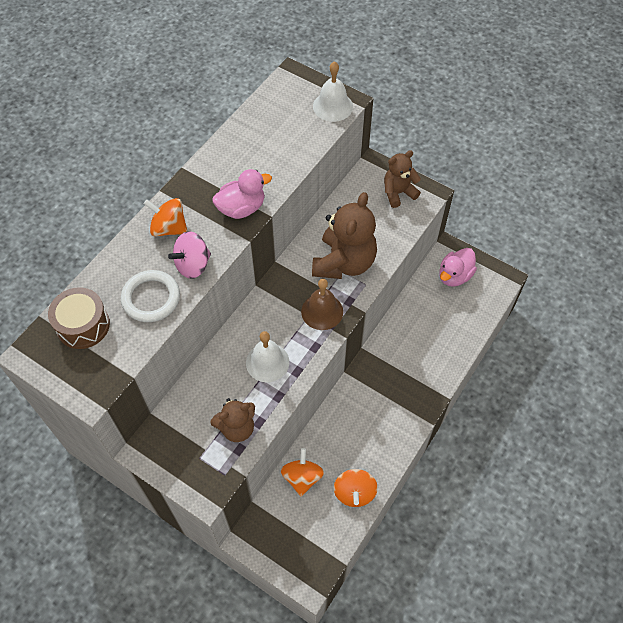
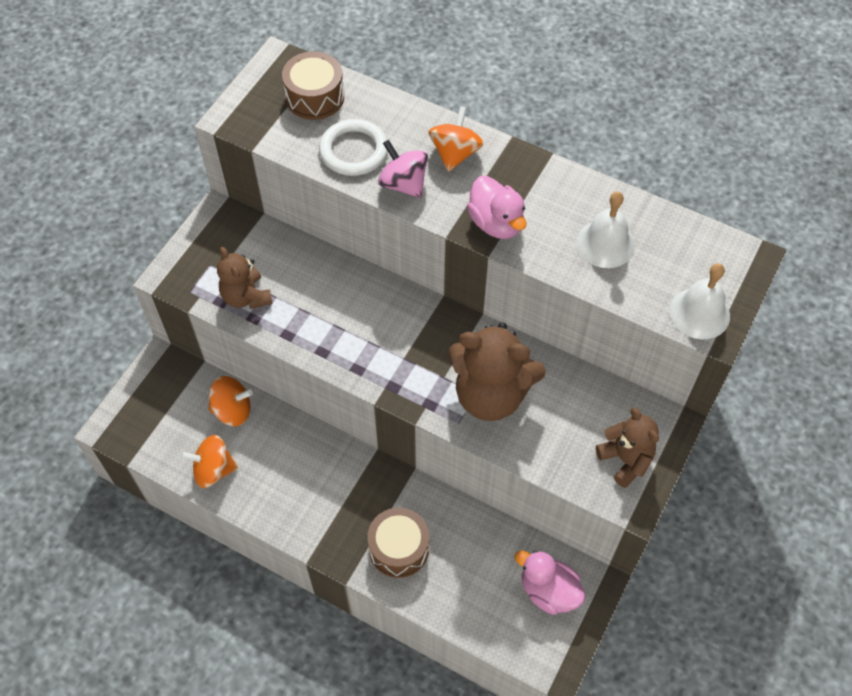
camera: 85 degrees right, 0 degrees up
(267, 362) = (333, 319): white bell -> white bell (605, 244)
(322, 311) = (411, 373): brown bell -> none
(423, 362) = (399, 548): none -> brown drum

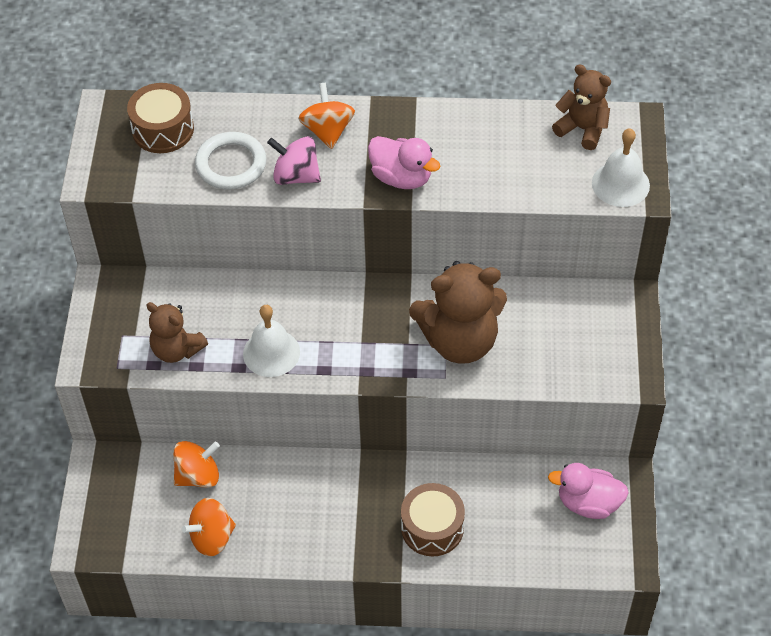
camera: 25 degrees left, 5 degrees down
(605, 244) = (508, 157): white bell -> white bell (271, 352)
(625, 460) = (609, 346): brown teddy bear -> brown teddy bear (582, 129)

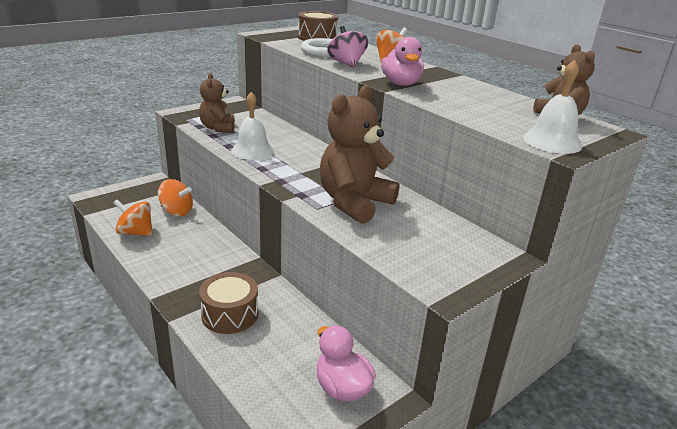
camera: 45 degrees right, 25 degrees down
(459, 341) = (354, 203): brown teddy bear -> brown teddy bear turned 90 degrees clockwise

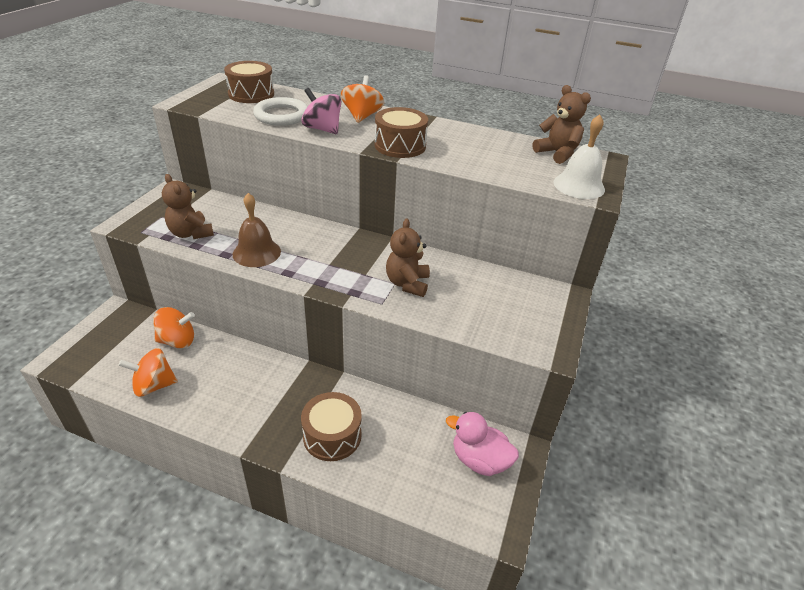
camera: 30 degrees left, 10 degrees up
(252, 151) = (256, 252): white bell -> brown bell
(354, 203) = (407, 284): brown teddy bear -> brown teddy bear, size x0.59
(401, 84) = (400, 146): pink duck -> brown drum

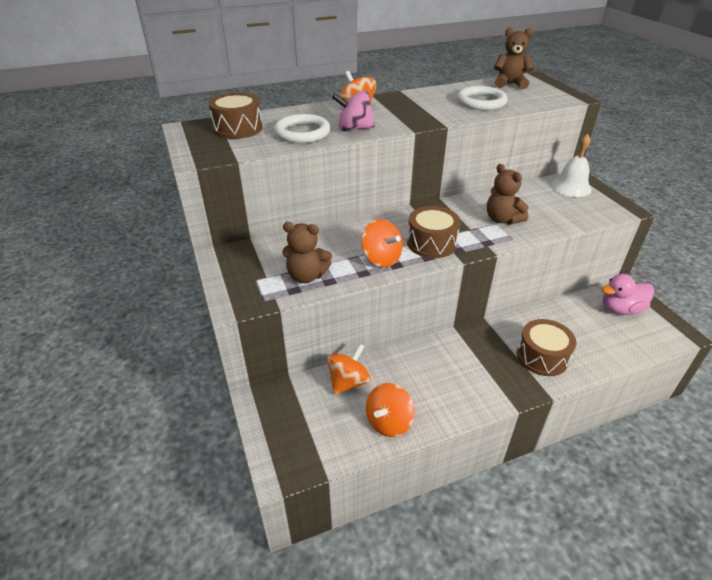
camera: 40 degrees left, 0 degrees up
(256, 252) = (381, 258): brown bell -> orange spinning top
(400, 146) = (426, 117): brown drum -> brown drum (431, 243)
(482, 156) = (481, 102): none -> white ring
(579, 185) = (558, 96): white bell -> white bell (571, 187)

